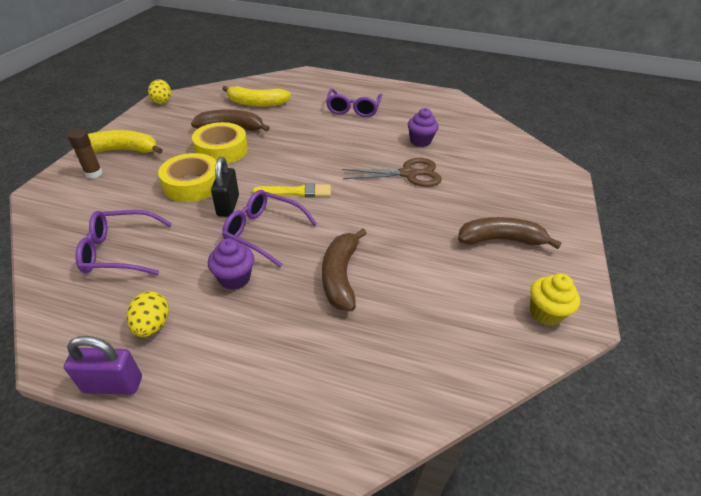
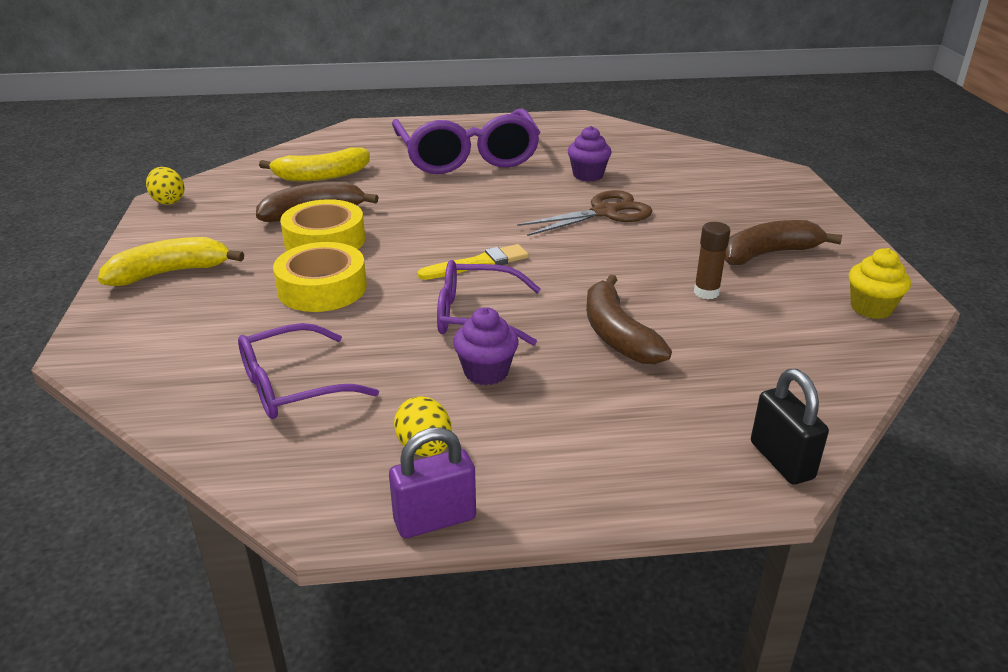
camera: 20 degrees left, 10 degrees down
(94, 173) = (152, 310): brown glue stick -> brown glue stick (706, 292)
(228, 206) = (398, 300): black padlock -> black padlock (781, 460)
(353, 109) = (467, 157): purple glasses -> purple glasses, size x1.71

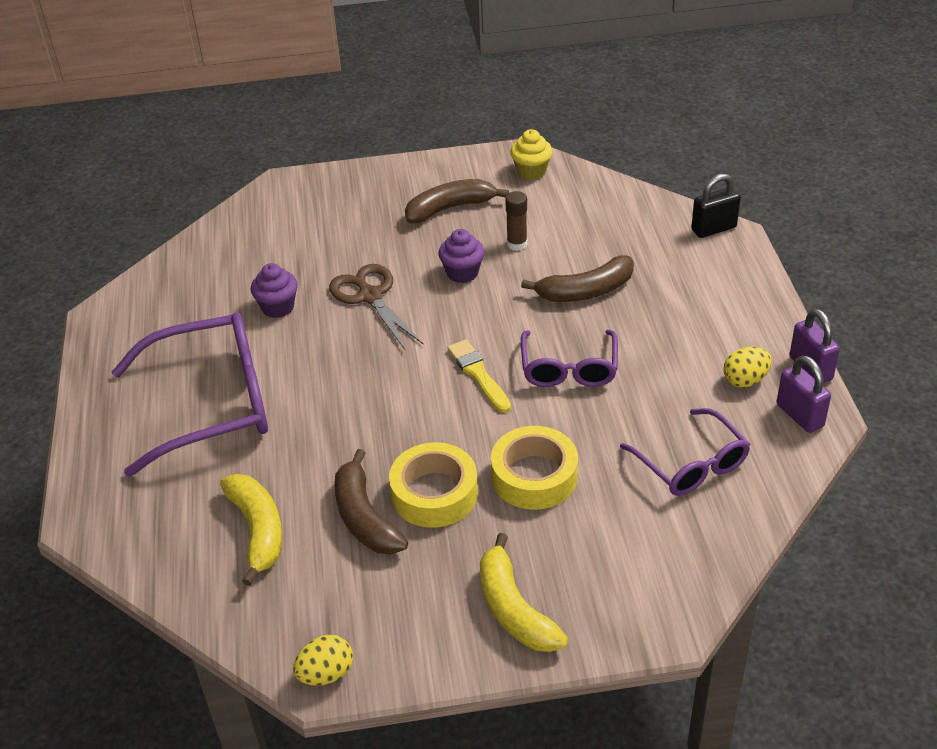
camera: 90 degrees left, 10 degrees up
(340, 491) = (799, 415): none -> purple padlock
(486, 372) = (649, 357): purple cupcake -> purple cupcake (462, 273)
(768, 254) = (450, 208): brown banana -> brown banana turned 90 degrees clockwise

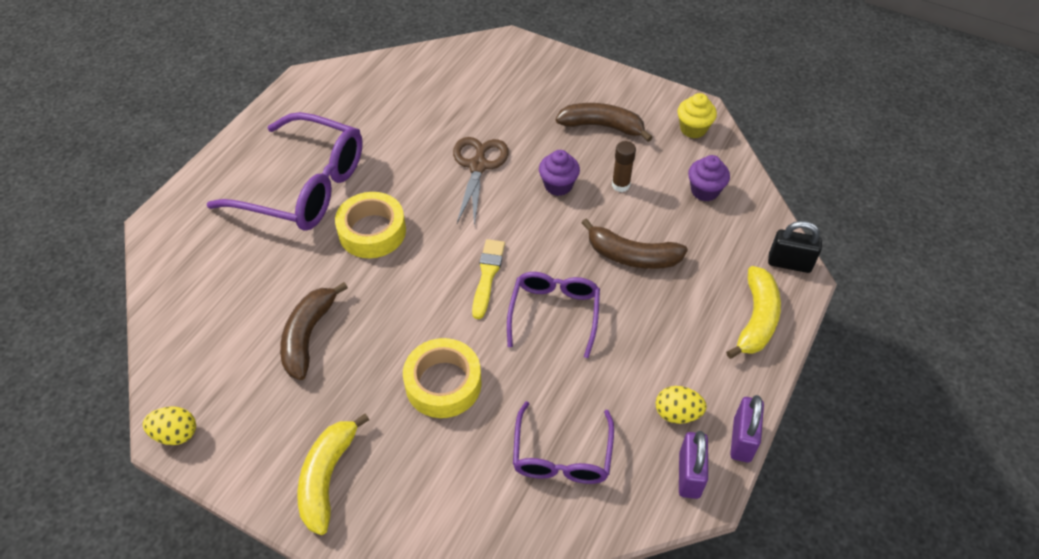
camera: 35 degrees right, 10 degrees up
(258, 531) = (240, 299): yellow banana -> yellow banana (756, 319)
(278, 307) = (412, 138): purple cupcake -> purple cupcake (704, 191)
(434, 493) = (367, 349): yellow tape -> yellow tape (372, 231)
(569, 369) = (554, 313): purple glasses -> purple glasses turned 150 degrees clockwise

